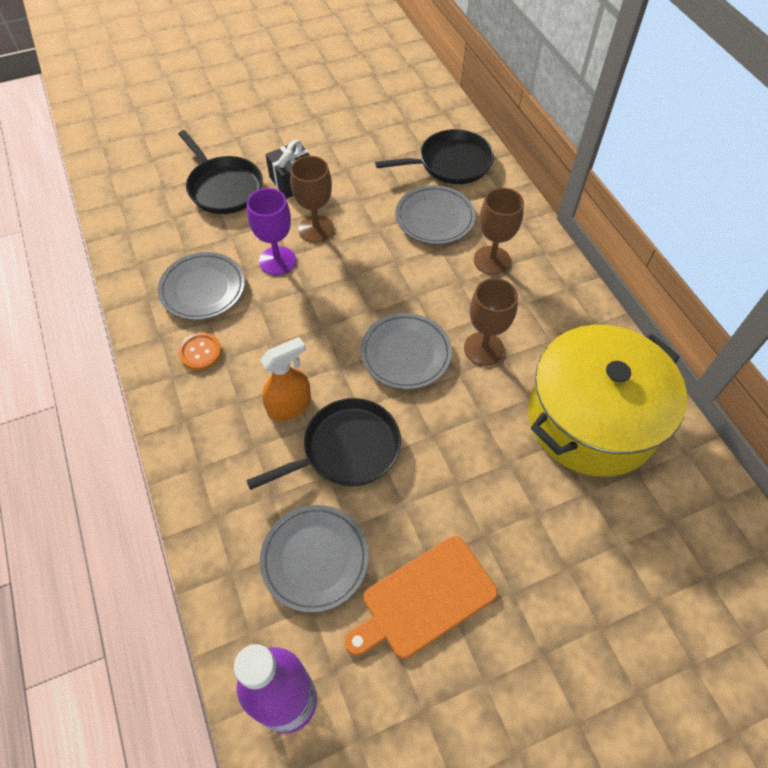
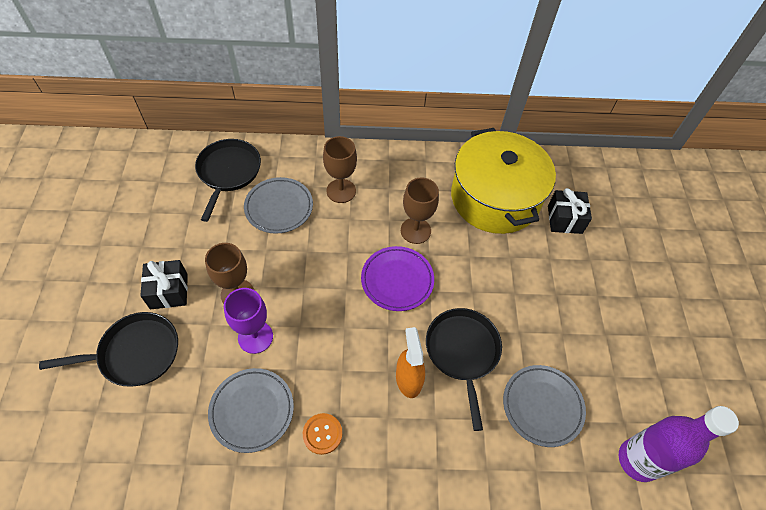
camera: 70 degrees left, 0 degrees up
(405, 354) = (397, 280): grey plate -> purple plate
(425, 599) = (589, 347): orange cutting board -> none
(615, 516) = (564, 219): none -> black gift

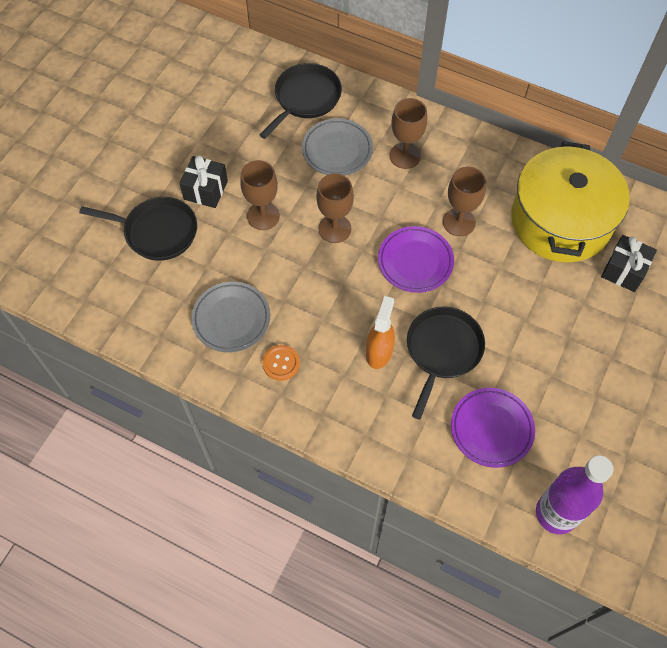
camera: 30 degrees right, 5 degrees up
(255, 337) = (262, 259): purple goblet -> none
(311, 279) = (334, 229): none -> brown goblet
(542, 406) = (491, 429): grey plate -> purple plate

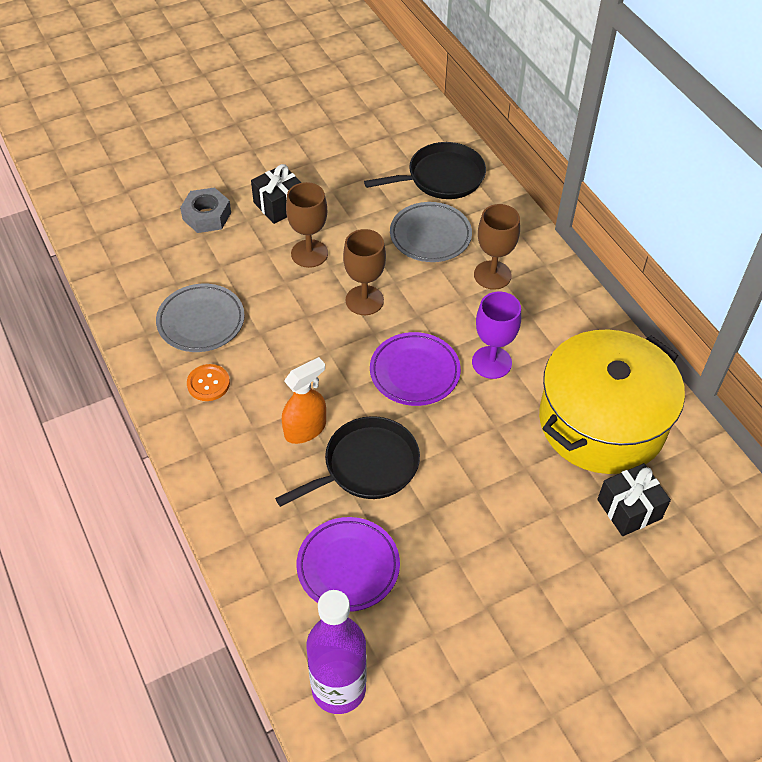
camera: 35 degrees right, 10 degrees down
(157, 232) = (207, 216): black pan -> grey nut
(459, 222) = (491, 362): brown goblet -> purple goblet

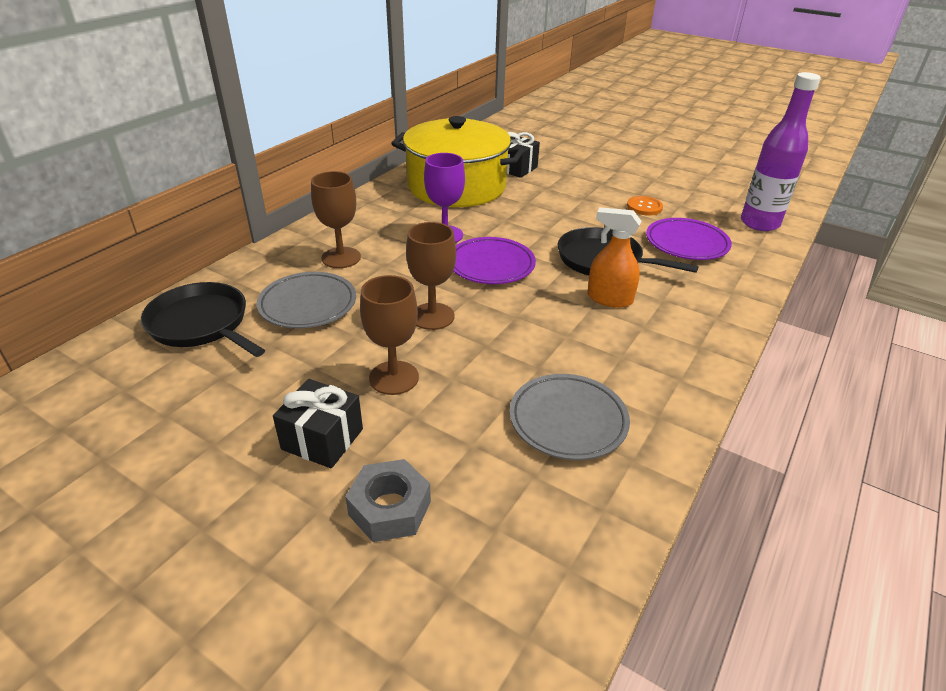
camera: 120 degrees left, 15 degrees down
(208, 383) = (634, 376): orange button -> orange button (644, 207)

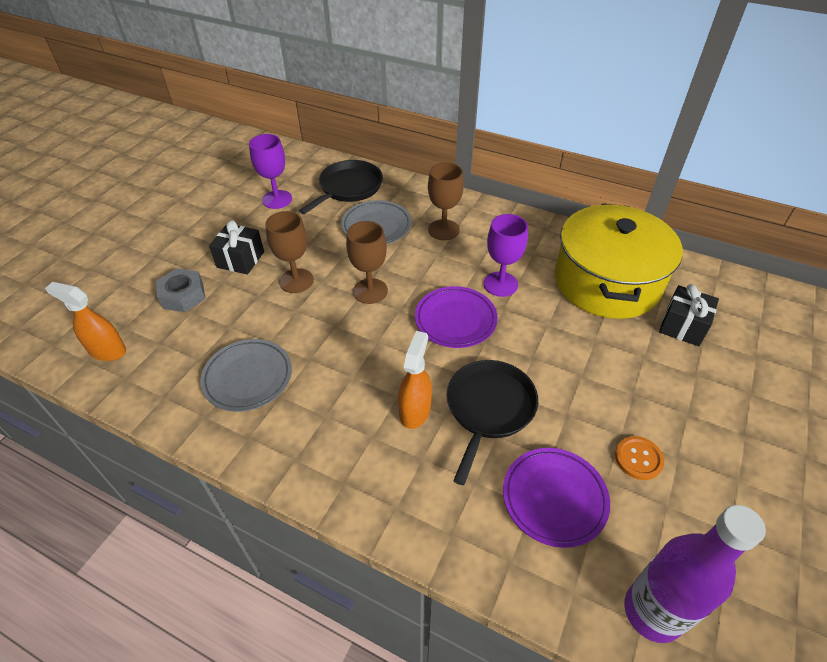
camera: 85 degrees right, 10 degrees up
(180, 400) = (277, 199): none -> purple goblet
(506, 606) = (107, 350): none -> orange spray bottle

